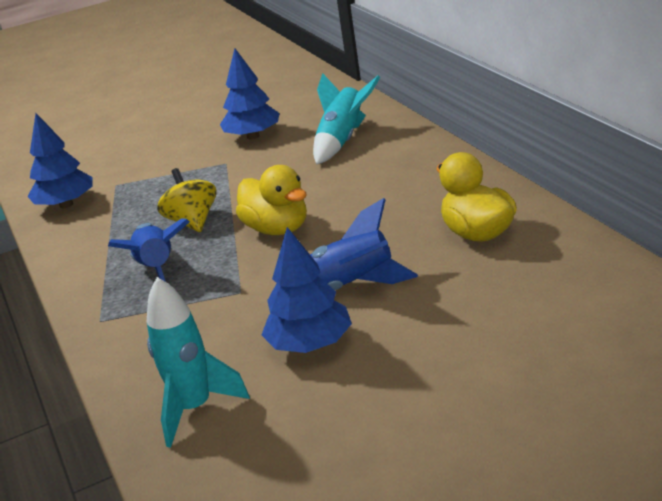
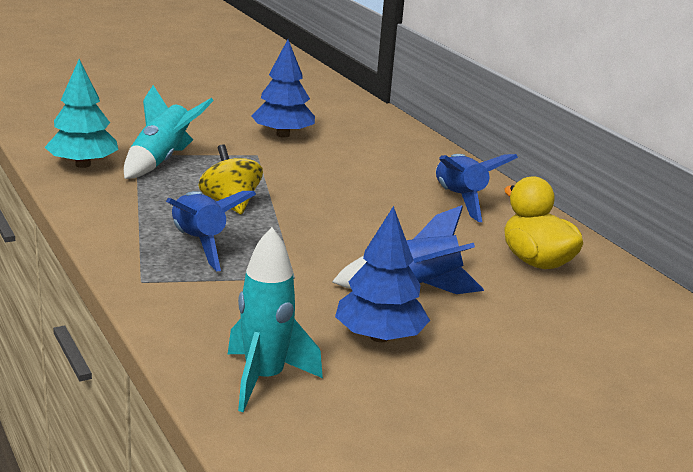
camera: 10 degrees left, 5 degrees down
(66, 205) = (83, 165): blue tree -> turquoise tree
(277, 229) = (325, 225): yellow duck -> none
(343, 141) = (381, 155): turquoise rocket -> turquoise rocket (161, 161)
(412, 177) = (459, 200): none -> blue rocket

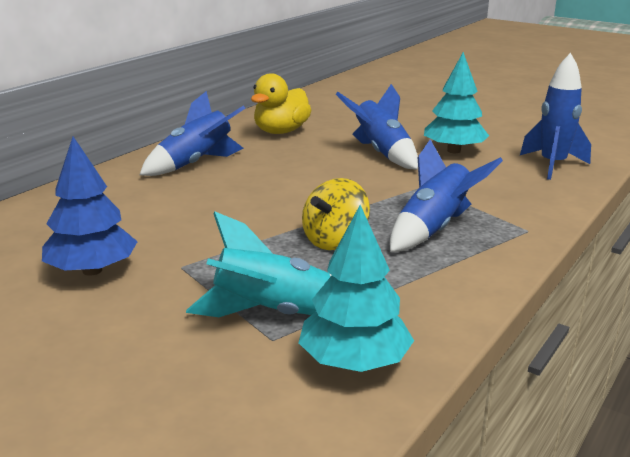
camera: 115 degrees left, 0 degrees up
(264, 379) = (552, 165): turquoise rocket -> blue rocket
(379, 337) = (454, 151): blue tree -> turquoise tree

